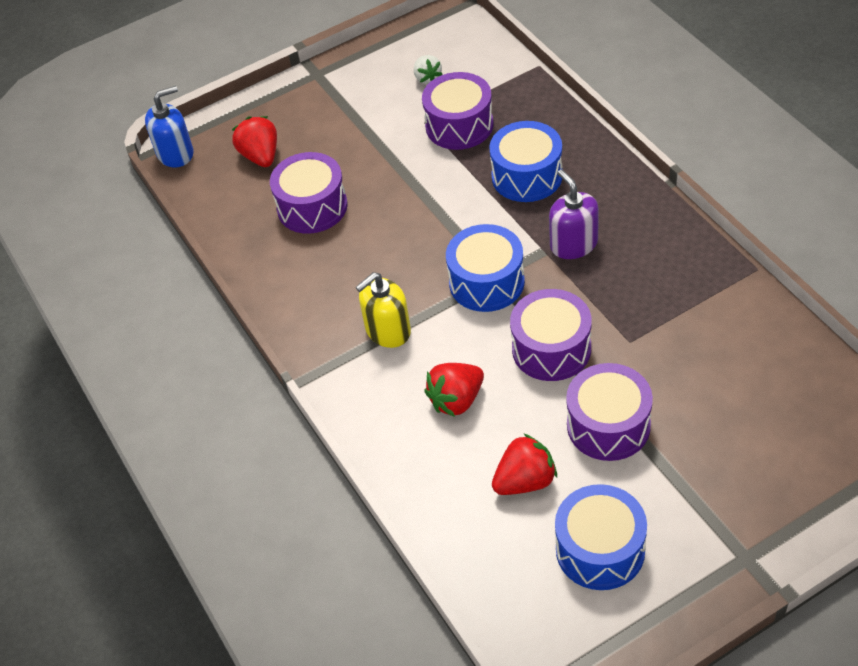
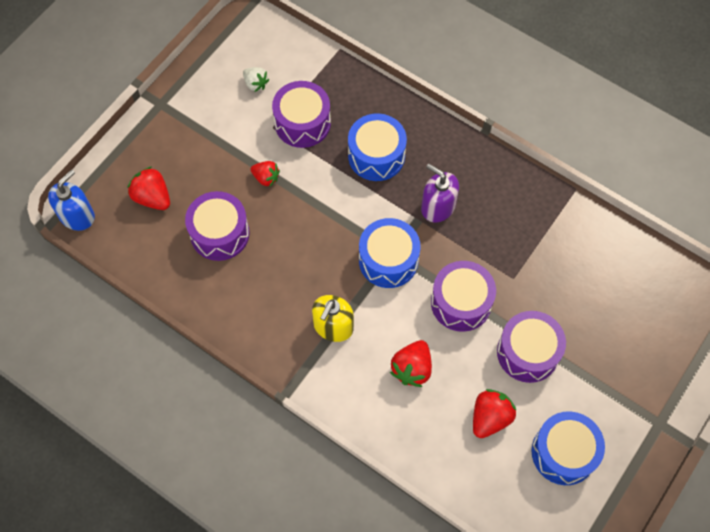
camera: 30 degrees left, 15 degrees up
(391, 167) = (266, 178): none -> red strawberry

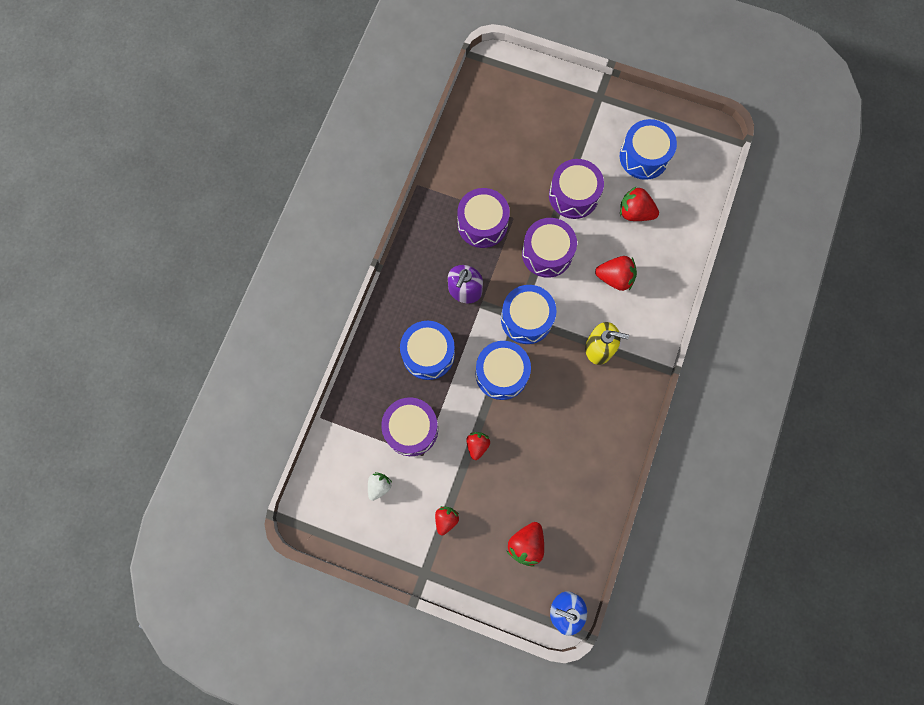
camera: 105 degrees left, 10 degrees up
(203, 133) = (446, 519): none -> red strawberry
(220, 233) = (544, 470): purple drum -> purple drum (482, 224)
(334, 219) = (501, 373): none -> blue drum

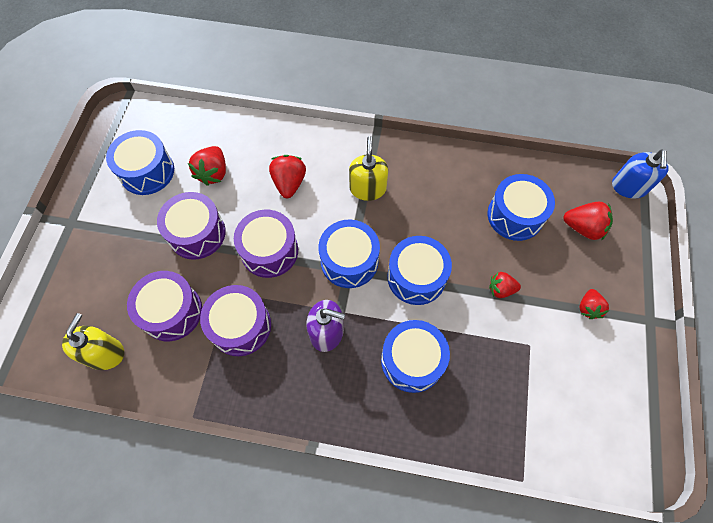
camera: 100 degrees left, 10 degrees down
(379, 486) = (579, 388): white strawberry -> none
(411, 429) = (504, 363): purple drum -> purple drum (172, 312)
(446, 519) = (588, 308): red strawberry -> red strawberry turned 90 degrees counterclockwise
(478, 124) = (105, 353): none -> yellow soap dispenser
(549, 481) = (515, 215): none -> blue drum

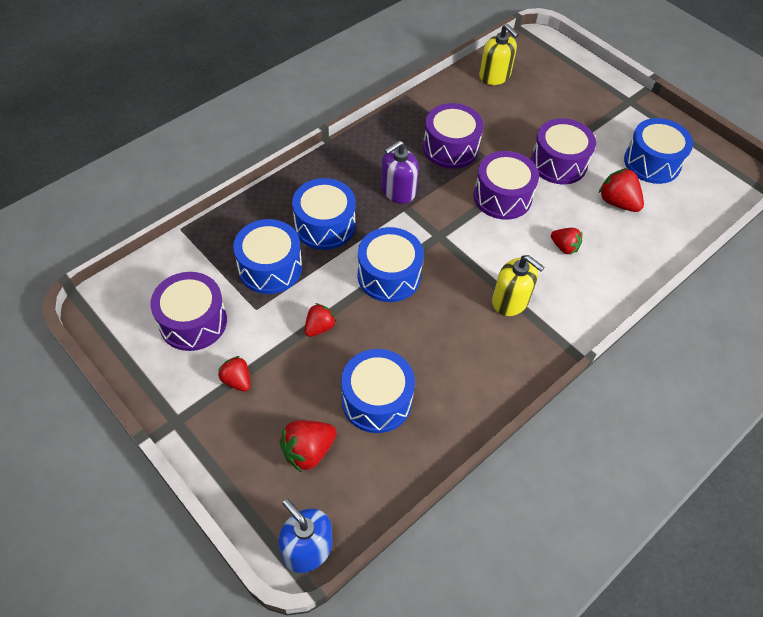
camera: 125 degrees right, 10 degrees down
(172, 312) = (497, 119): purple drum -> purple drum (193, 322)
(289, 183) = (564, 247): red strawberry -> red strawberry, size x0.66
(349, 261) = (446, 241): blue drum -> blue drum (270, 267)

